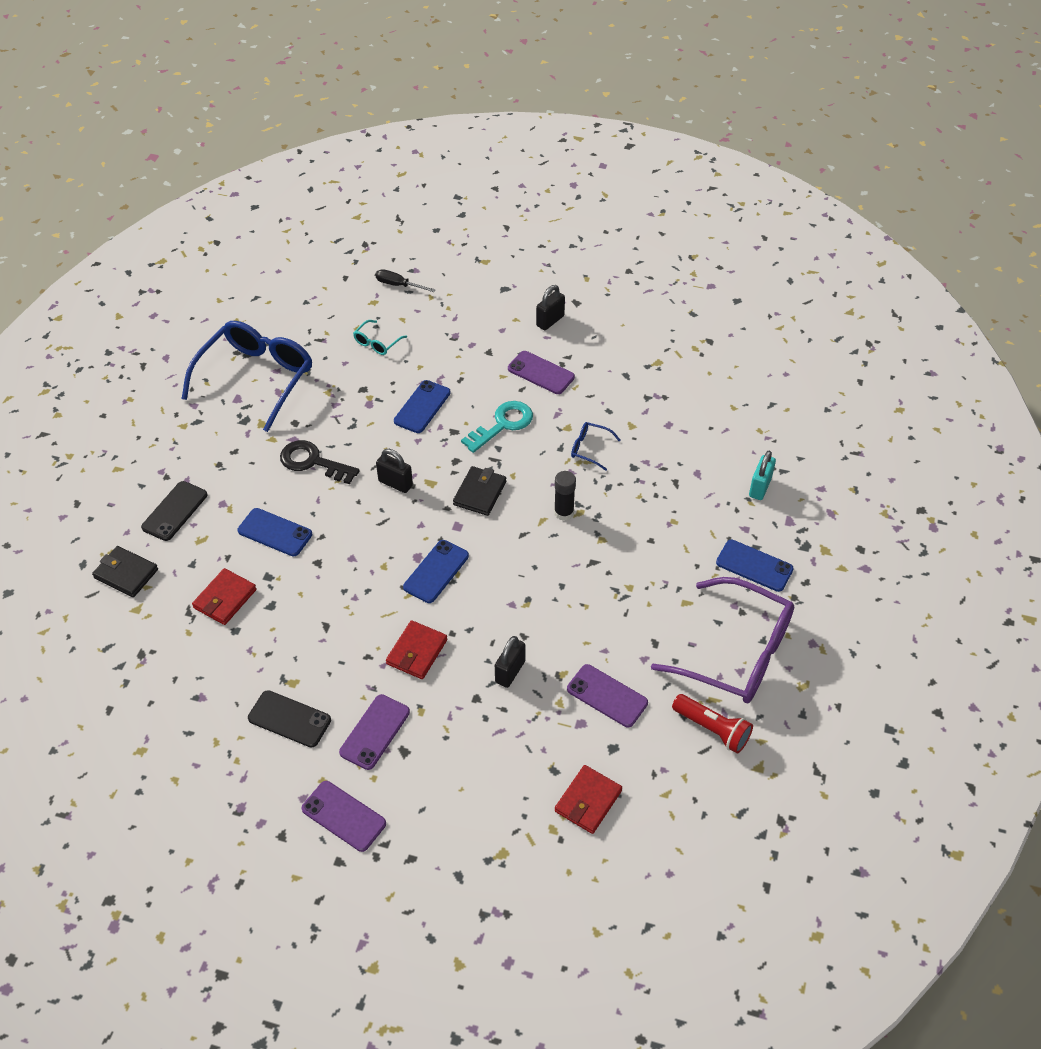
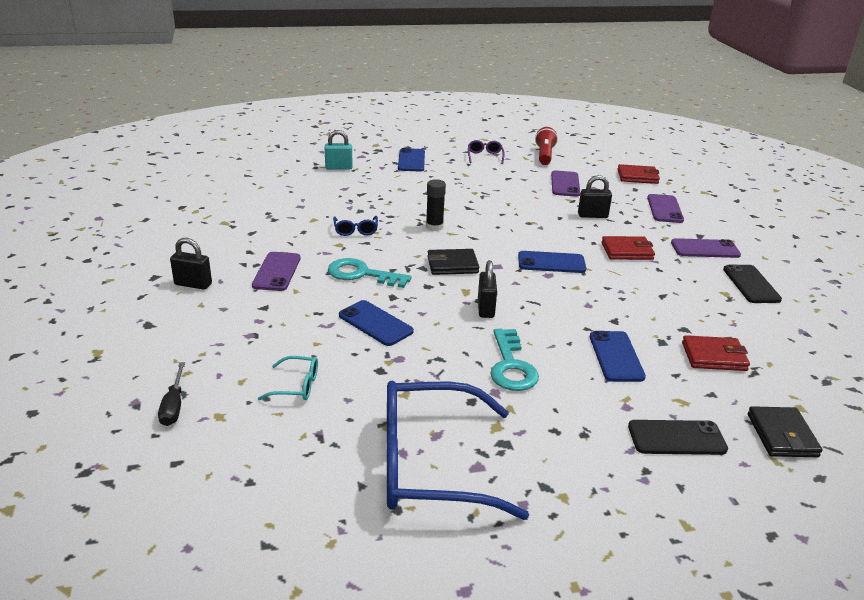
camera: 120 degrees left, 20 degrees down
(313, 462) = (511, 366): black key -> turquoise key
(343, 816) = (770, 243): purple phone -> purple phone (664, 209)
(422, 407) = (375, 323): blue phone -> blue phone turned 45 degrees clockwise
(735, 653) = (485, 156): purple glasses -> purple glasses, size x0.41

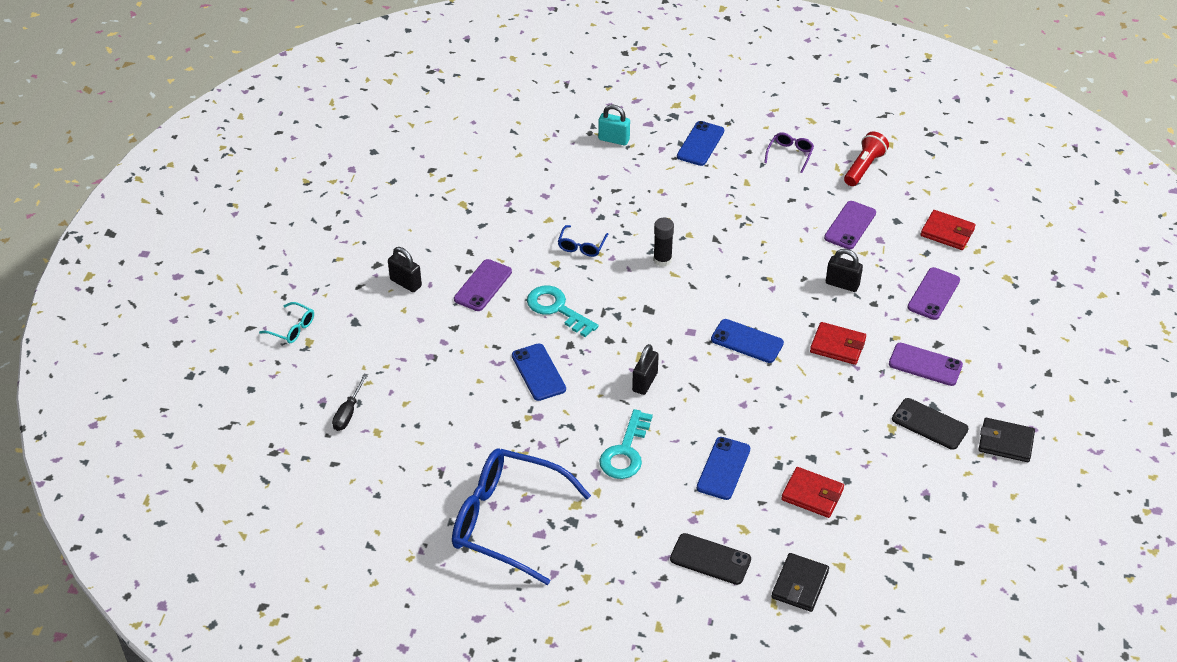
camera: 25 degrees right, 15 degrees up
(296, 386) = (444, 420): turquoise glasses -> turquoise glasses (292, 328)
(452, 265) = (648, 319): black wallet -> black wallet (1005, 442)
(751, 284) = (929, 424): black phone -> black phone turned 75 degrees counterclockwise

